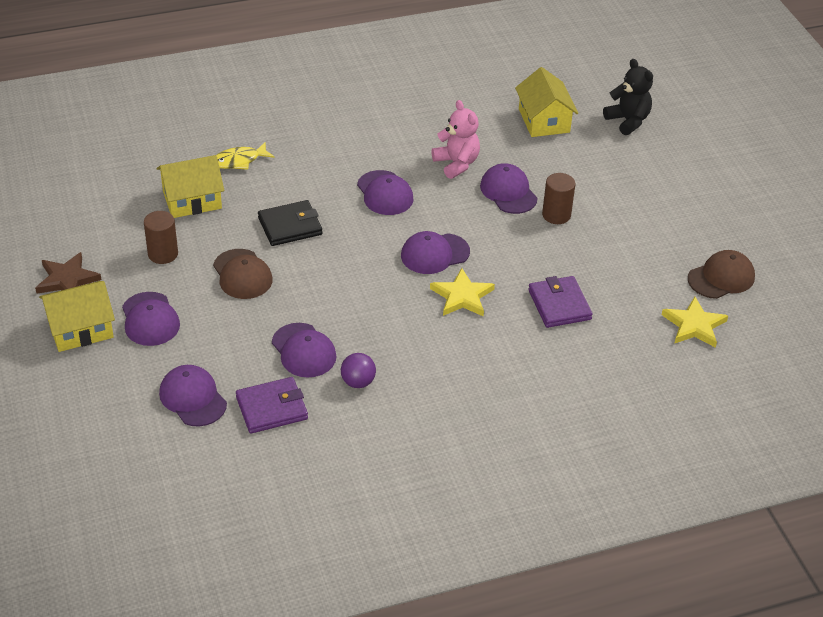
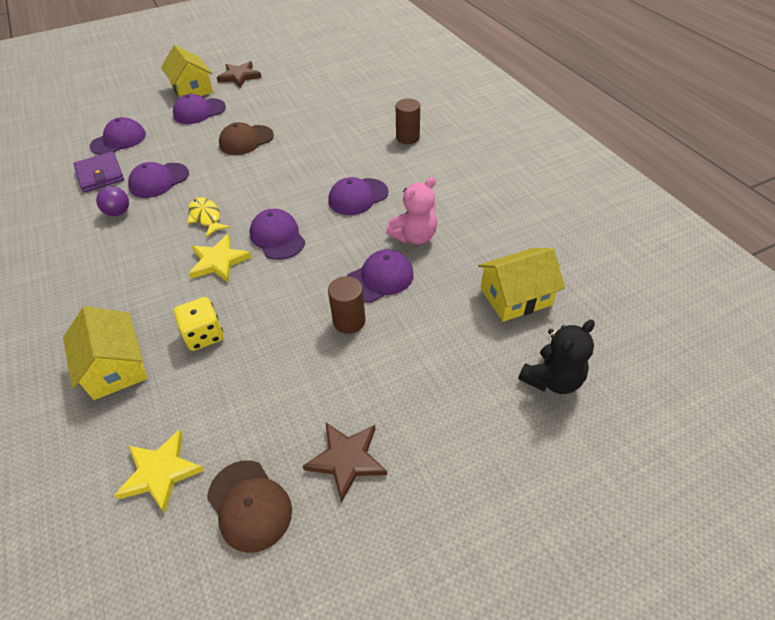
camera: 85 degrees right, 5 degrees up
(163, 254) = (267, 105): brown cylinder -> brown cylinder (407, 137)
(192, 200) = (328, 106): yellow house -> yellow house (115, 367)
(239, 161) = (380, 118): yellow fish -> yellow fish (206, 217)
(290, 226) = (305, 153): black wallet -> none
(559, 305) = (204, 335): purple wallet -> yellow dice
(688, 228) = (346, 459): none -> brown star

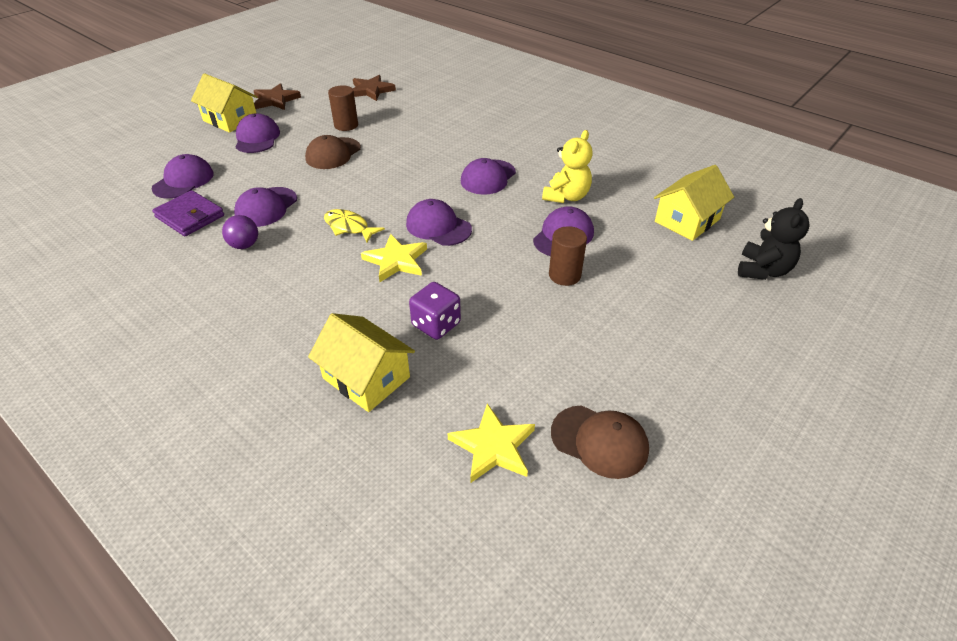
camera: 25 degrees left, 5 degrees down
(199, 111) = (257, 138): purple cap -> purple cap turned 135 degrees clockwise
(204, 335) = (436, 324): yellow dice -> purple dice
(346, 459) = (653, 378): brown star -> brown star (371, 90)
(407, 137) = (494, 121): brown cylinder -> brown cylinder (346, 125)
(414, 236) = (566, 197): pink teddy bear -> yellow teddy bear

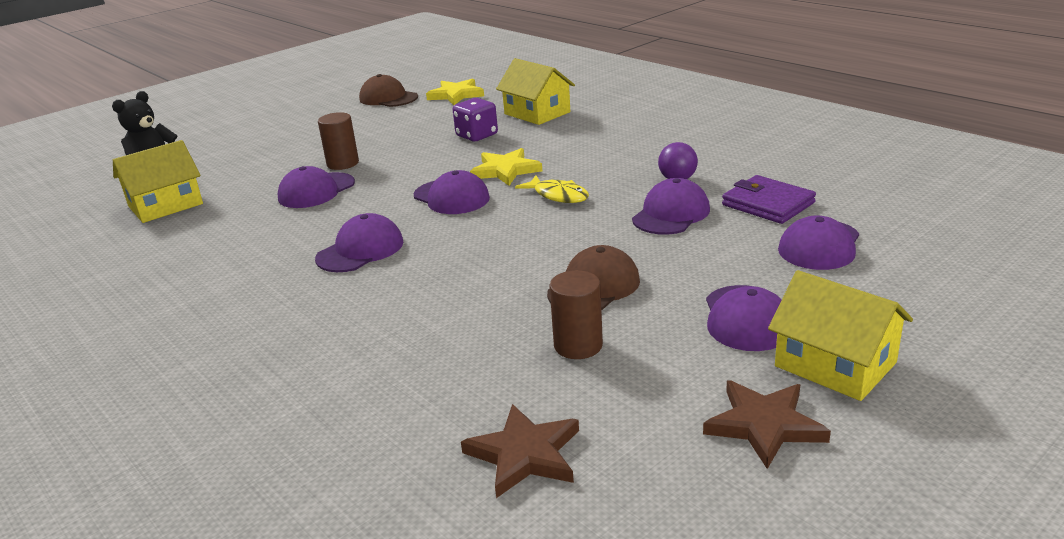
camera: 170 degrees left, 15 degrees down
(566, 197) = (276, 227): yellow teddy bear -> none

